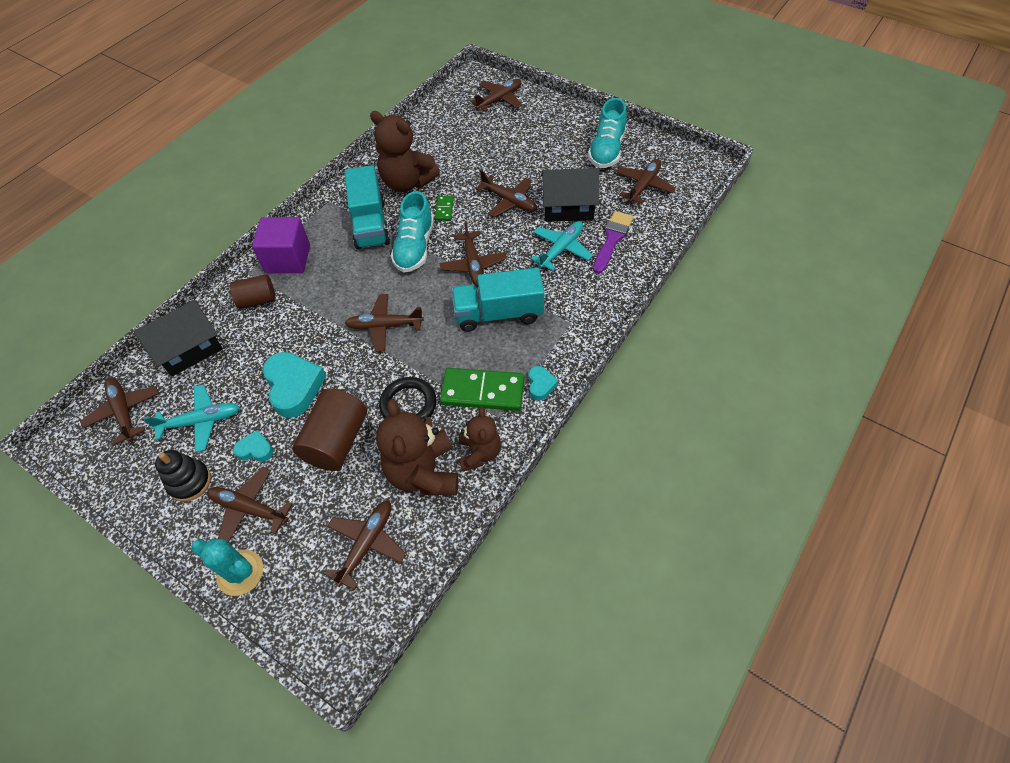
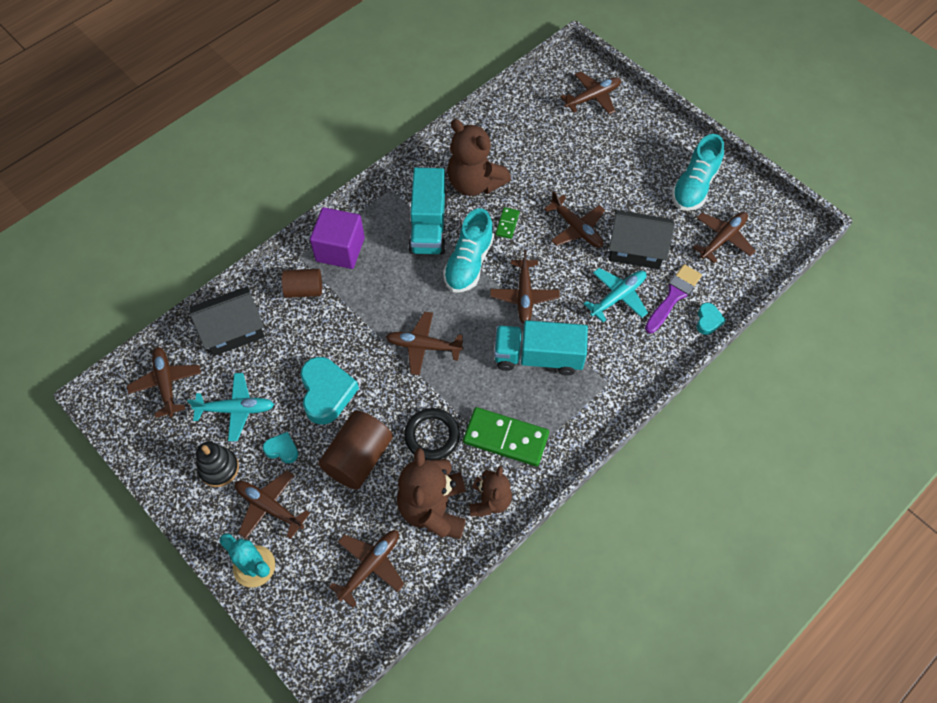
camera: 10 degrees right, 5 degrees up
(540, 385) = (563, 444): turquoise heart -> turquoise heart (708, 321)

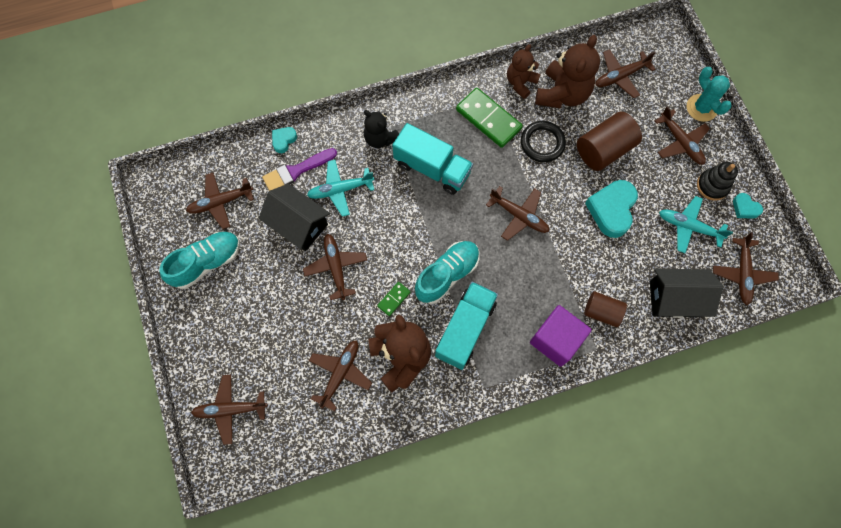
camera: 155 degrees left, 10 degrees up
(282, 449) = (660, 180): turquoise heart -> turquoise heart (745, 208)
(524, 295) = (415, 224): brown plane -> brown plane (340, 374)
(611, 365) = (380, 138): none -> black teddy bear

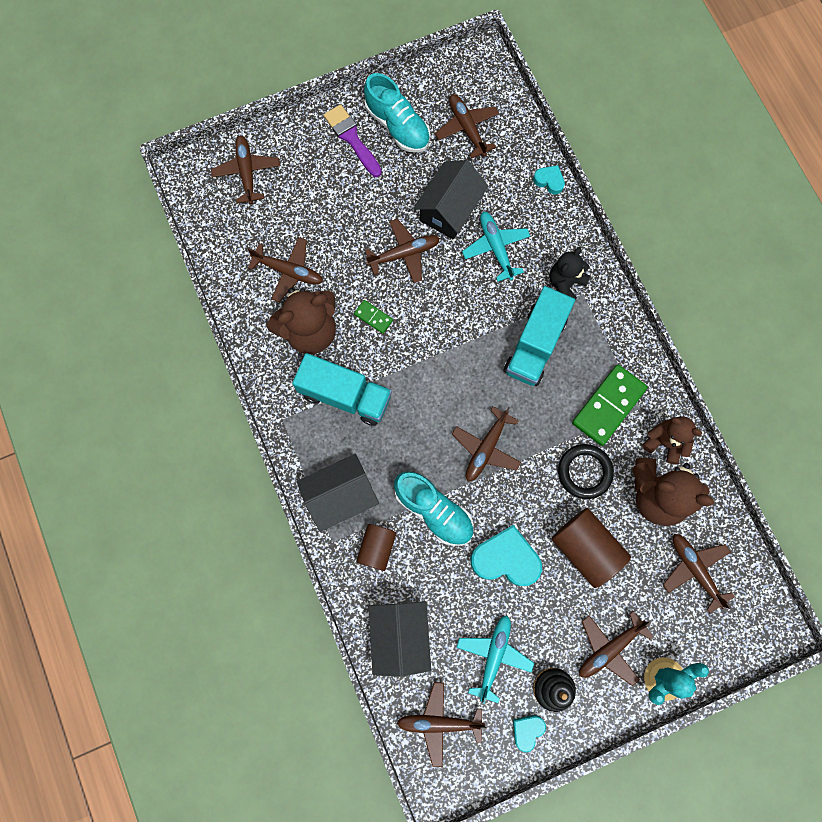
camera: 85 degrees right, 5 degrees up
(296, 171) = (513, 199): purple brush -> purple brush (352, 138)
(447, 275) = (406, 371): turquoise shoe -> turquoise shoe (433, 510)
(556, 340) = (340, 495): purple cube -> black house

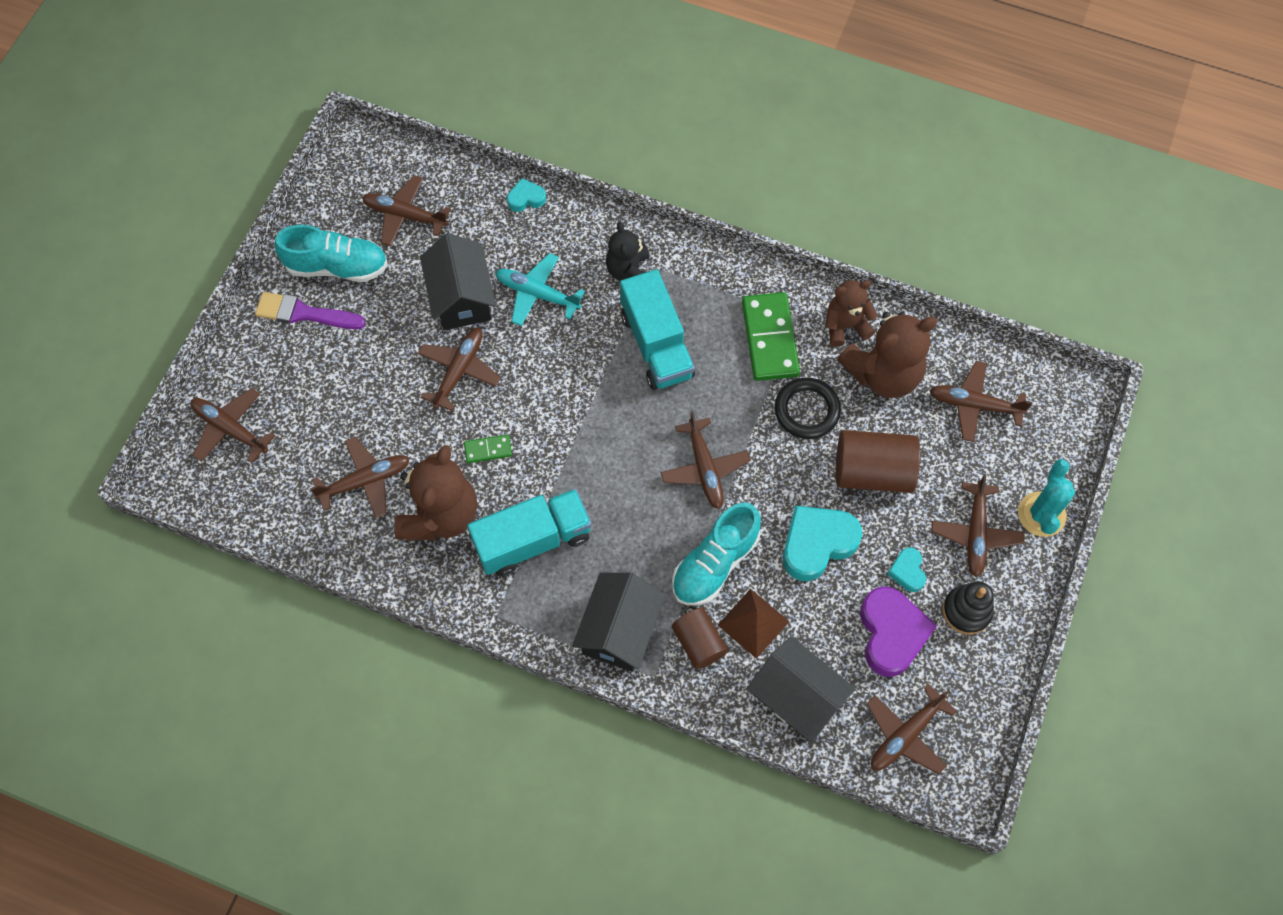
camera: 45 degrees left, 10 degrees down
(419, 568) = (753, 623): none -> brown pyramid
(433, 510) = (715, 563): turquoise shoe -> turquoise shoe turned 135 degrees clockwise
(493, 656) = (891, 633): turquoise plane -> purple heart
(527, 730) = (982, 666): turquoise heart -> turquoise heart (907, 571)

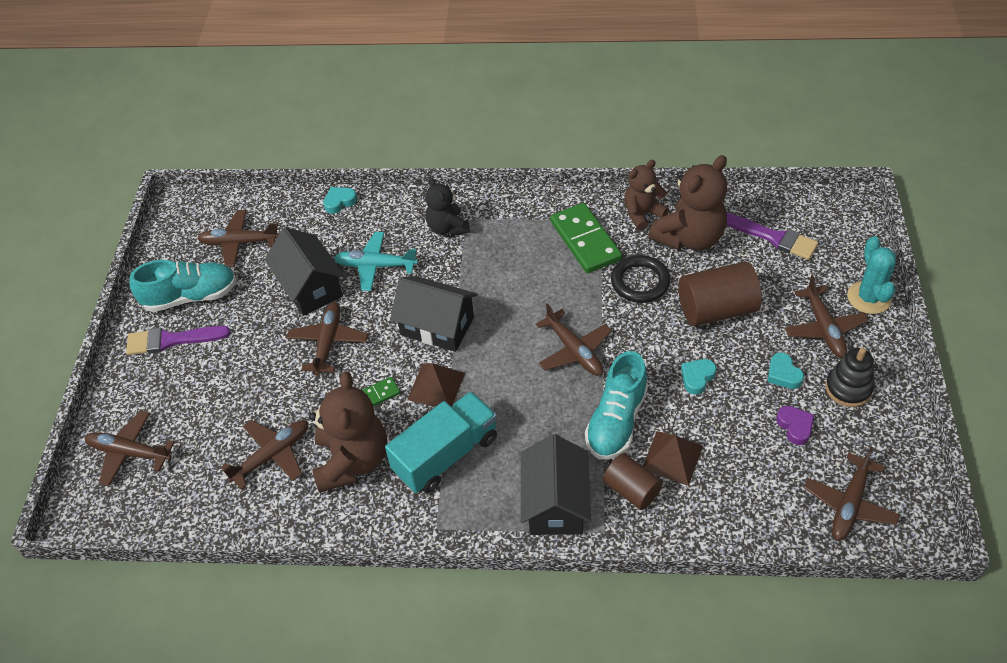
camera: 15 degrees left, 15 degrees down
(550, 460) = (436, 386): none -> brown pyramid
(656, 345) = (492, 272): turquoise truck -> none
(797, 697) = (739, 505): black house -> black house (437, 326)
(817, 544) = (697, 378): turquoise heart -> turquoise heart, size x0.51
(891, 633) = (795, 426): purple heart -> purple heart, size x0.51
(974, 405) = (773, 237): brown plane -> purple brush

